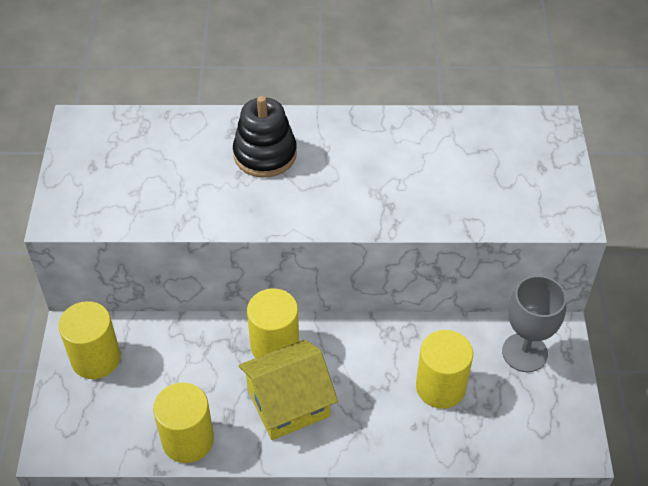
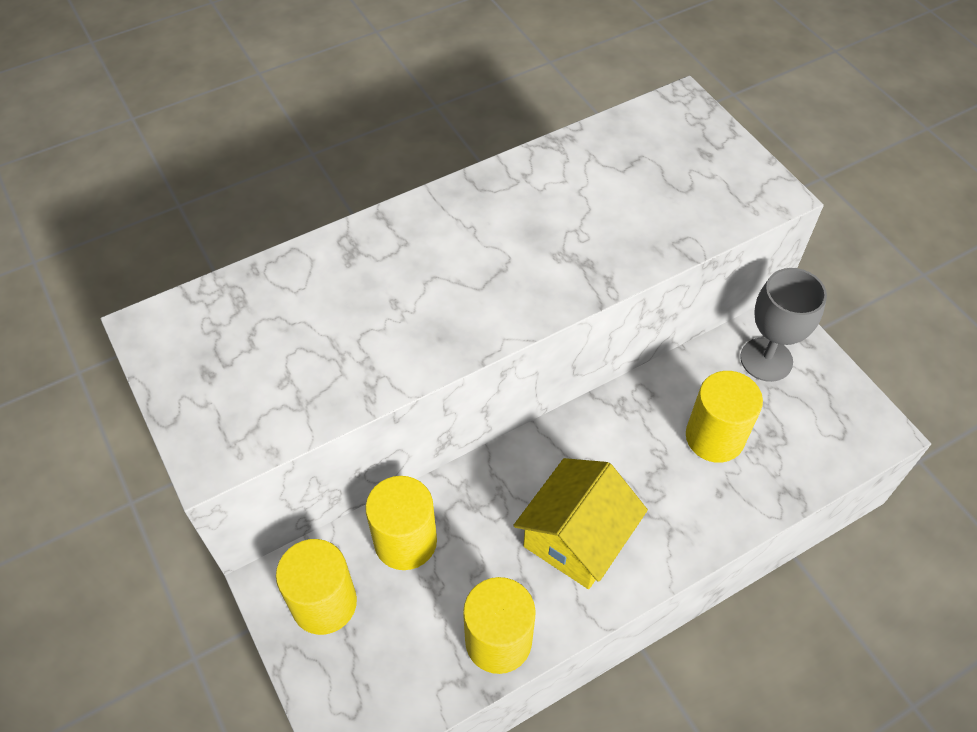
camera: 30 degrees left, 5 degrees up
(265, 154) = (408, 266): black stacking toy -> none
(275, 345) = (517, 480): yellow cylinder -> yellow cylinder (405, 541)

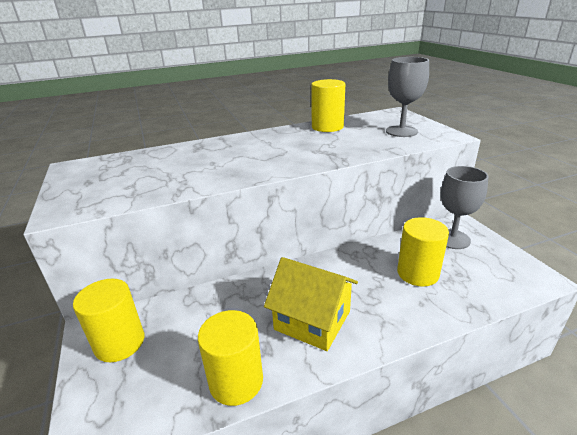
camera: 10 degrees right, 25 degrees down
(405, 541) = (192, 312): yellow cylinder -> yellow cylinder (327, 127)
(576, 538) = (312, 320): yellow house -> yellow house turned 75 degrees clockwise
(696, 181) = (401, 131): none -> grey goblet

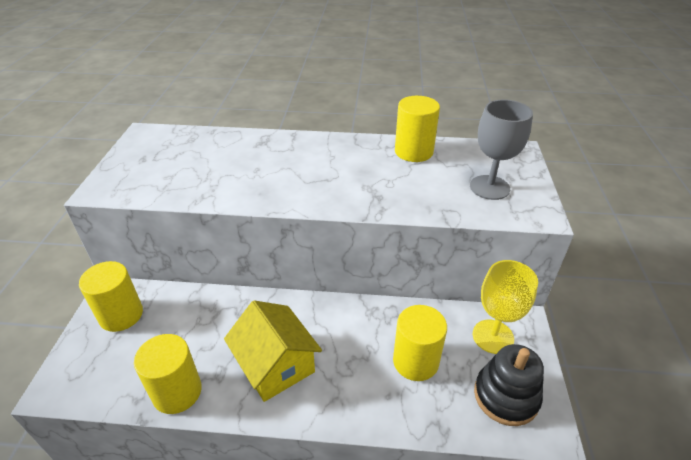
camera: 25 degrees right, 10 degrees up
(452, 239) = (493, 336): grey goblet -> yellow goblet
(496, 270) = (506, 396): none -> black stacking toy

